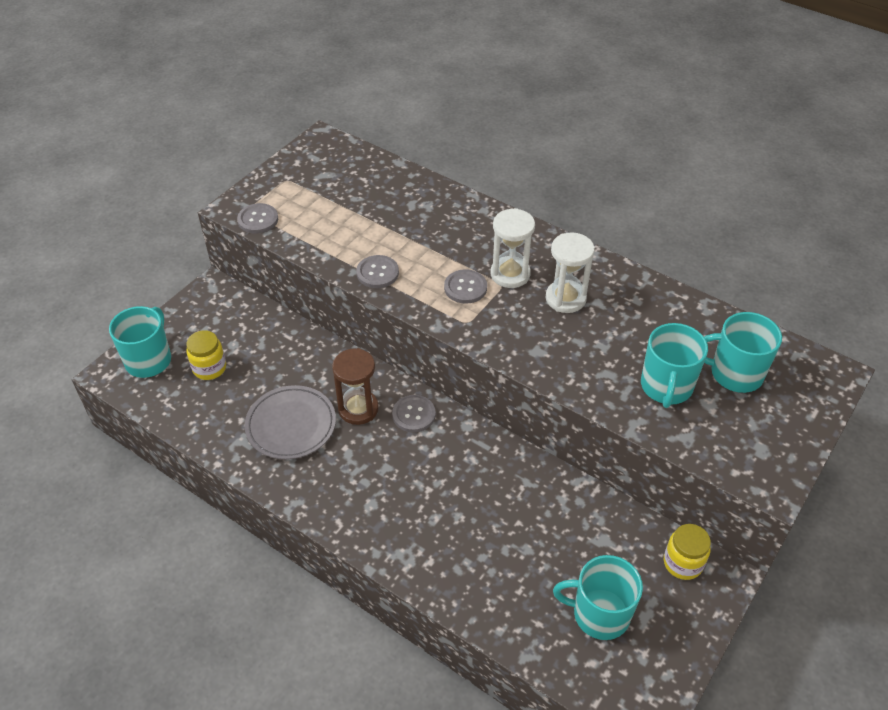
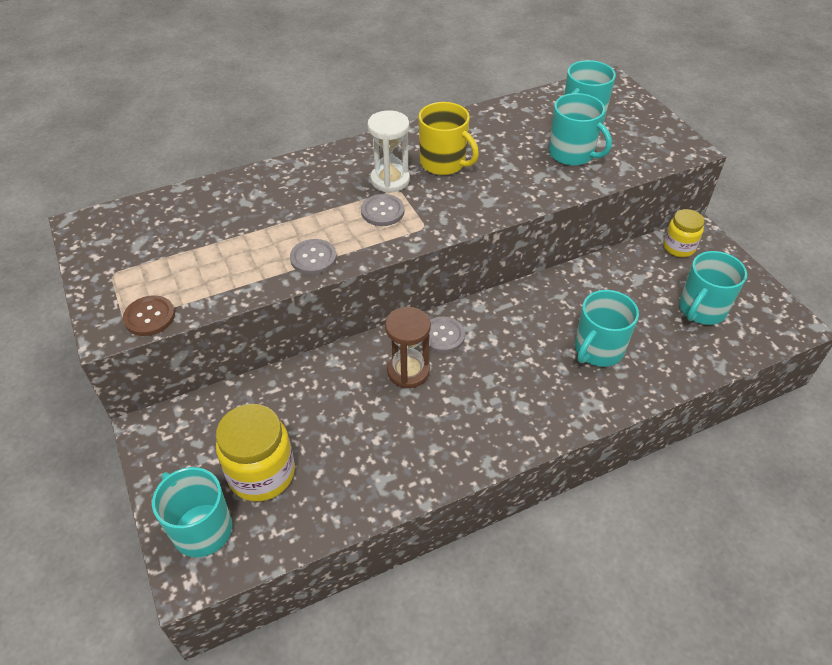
camera: 60 degrees left, 0 degrees up
(209, 368) = (261, 473): yellow jar -> yellow jar, size x1.63
(258, 219) = (149, 317): grey button -> brown button
(291, 425) = (391, 431): grey plate -> none
(477, 538) = (598, 350): none -> turquoise mug
(565, 298) = (444, 163): white hourglass -> yellow mug

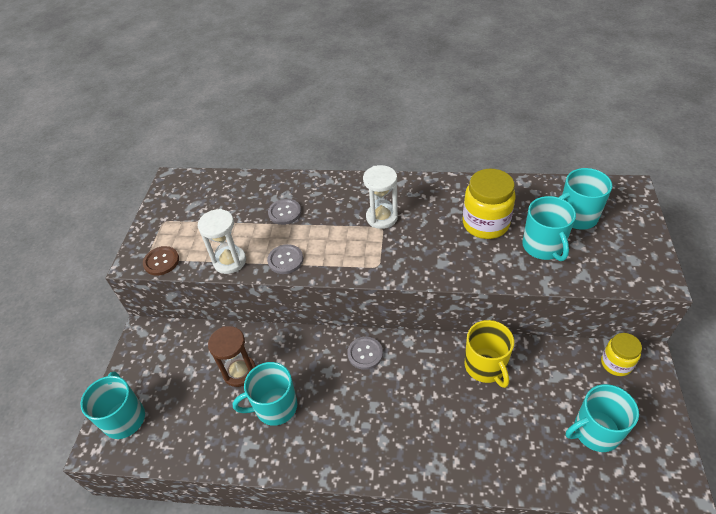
camera: 35 degrees right, 0 degrees up
(244, 284) = (230, 261): none -> white hourglass
(261, 473) = (181, 398): yellow jar -> yellow jar (485, 224)
(382, 211) = (358, 241): grey button -> grey button (284, 212)
(408, 371) = (321, 370): brown hourglass -> brown hourglass (239, 372)
(444, 163) = (432, 217): yellow mug -> yellow mug (485, 366)
(598, 350) = (475, 423): turquoise mug -> turquoise mug (275, 407)

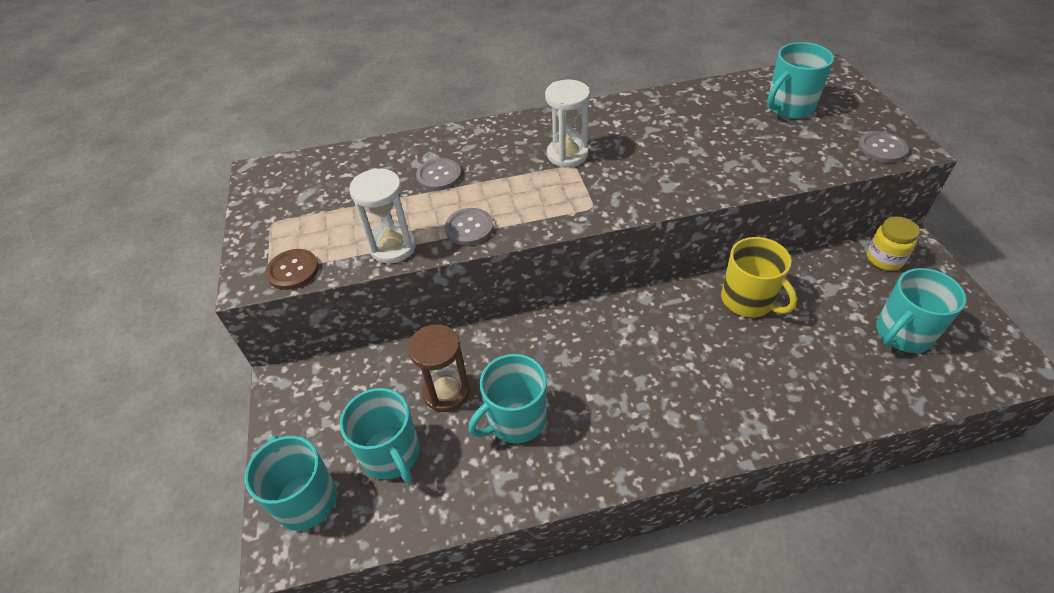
camera: 20 degrees left, 0 degrees up
(365, 353) = (599, 325): grey button -> grey button (881, 149)
(485, 224) = (694, 135): yellow jar -> none
(543, 246) = (772, 143): turquoise mug -> turquoise mug (391, 454)

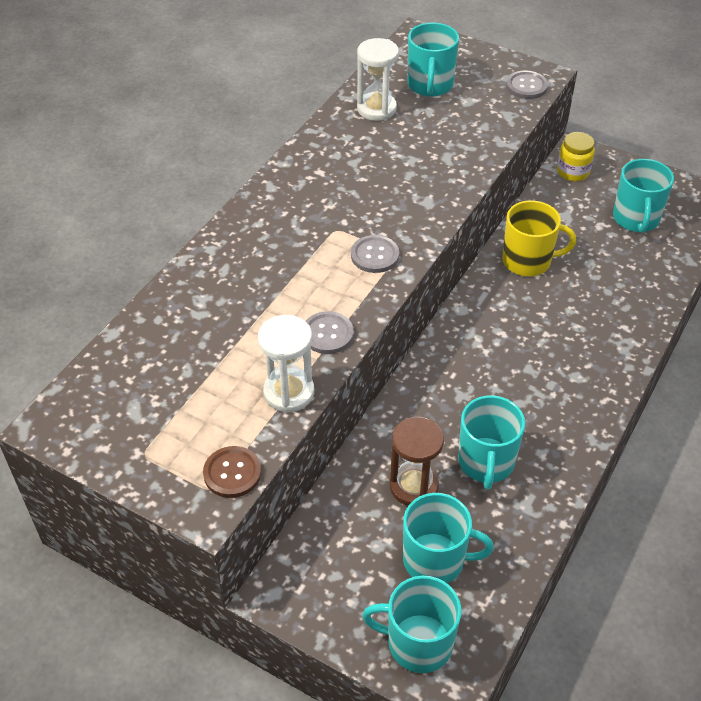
camera: 50 degrees left, 0 degrees up
(439, 176) = (237, 310): grey button -> grey button (374, 255)
(567, 155) = (319, 224): white hourglass -> white hourglass (376, 109)

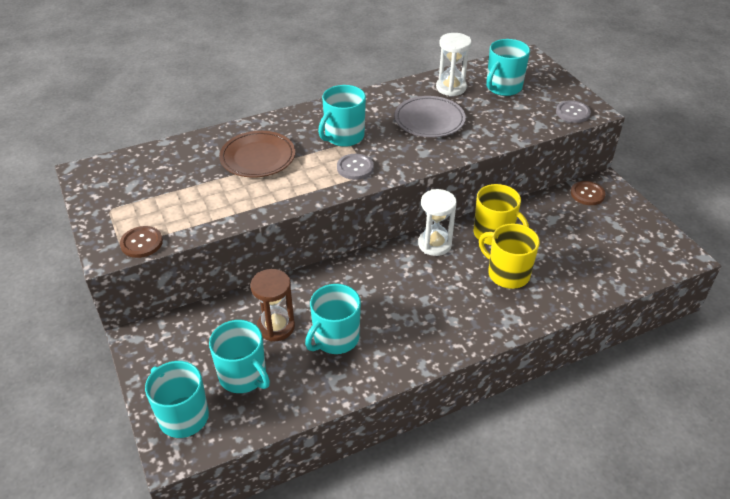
camera: 35 degrees right, 5 degrees down
(252, 297) = (258, 157): none -> brown plate
(289, 392) = (219, 217): white hourglass -> white hourglass (434, 244)
(327, 334) = (277, 197): grey button -> none
(394, 160) = (429, 120): none -> grey plate
(573, 172) = (587, 194): yellow jar -> brown button
(579, 298) = (507, 274): none -> yellow mug
(636, 219) = (605, 244): turquoise mug -> turquoise mug (343, 136)

